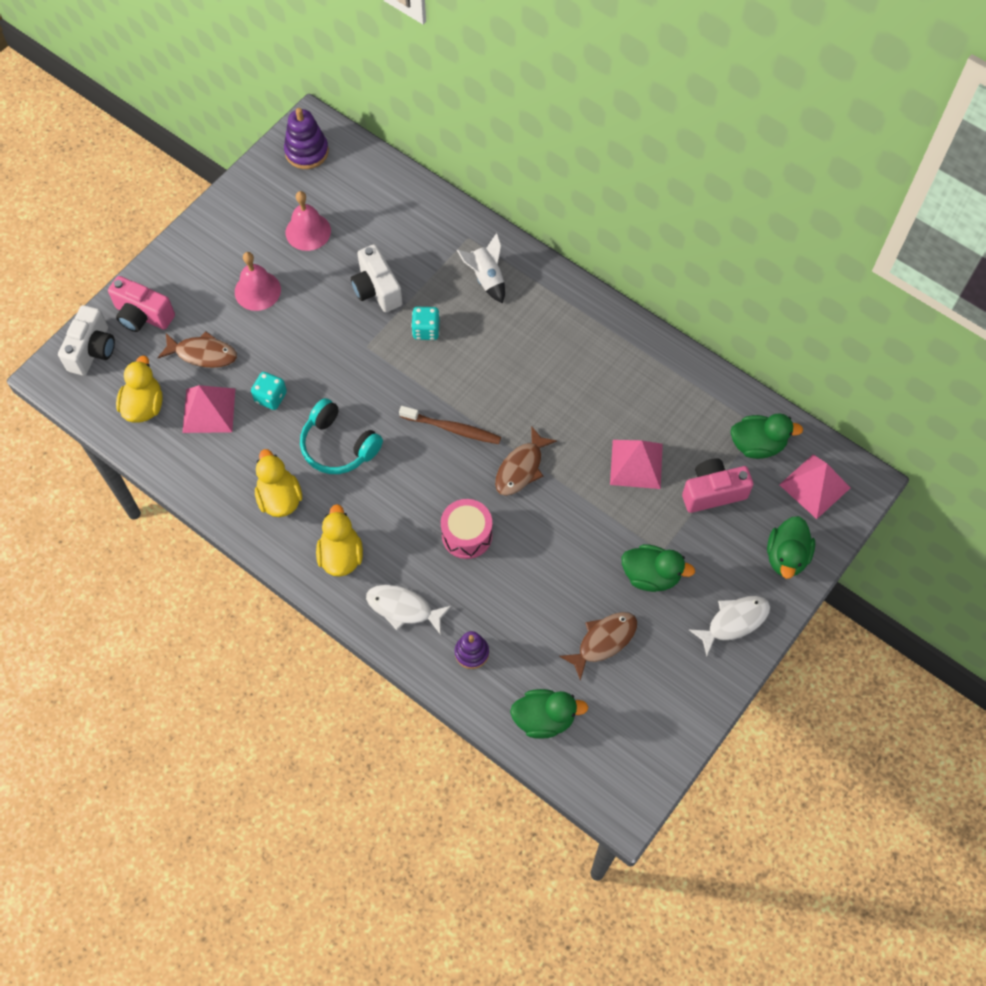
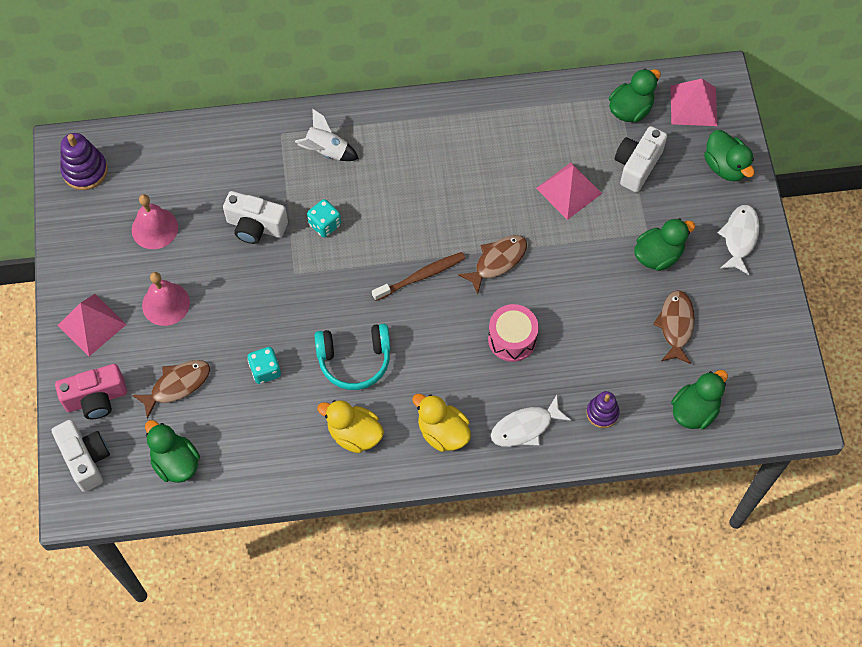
camera: 45 degrees left, 0 degrees up
(144, 406) = (175, 462): yellow duck -> green duck
(209, 410) = (229, 421): pink pyramid -> pink pyramid (91, 324)
(521, 468) = (497, 261): brown fish -> brown fish turned 120 degrees counterclockwise
(713, 492) = (637, 166): pink camera -> white camera

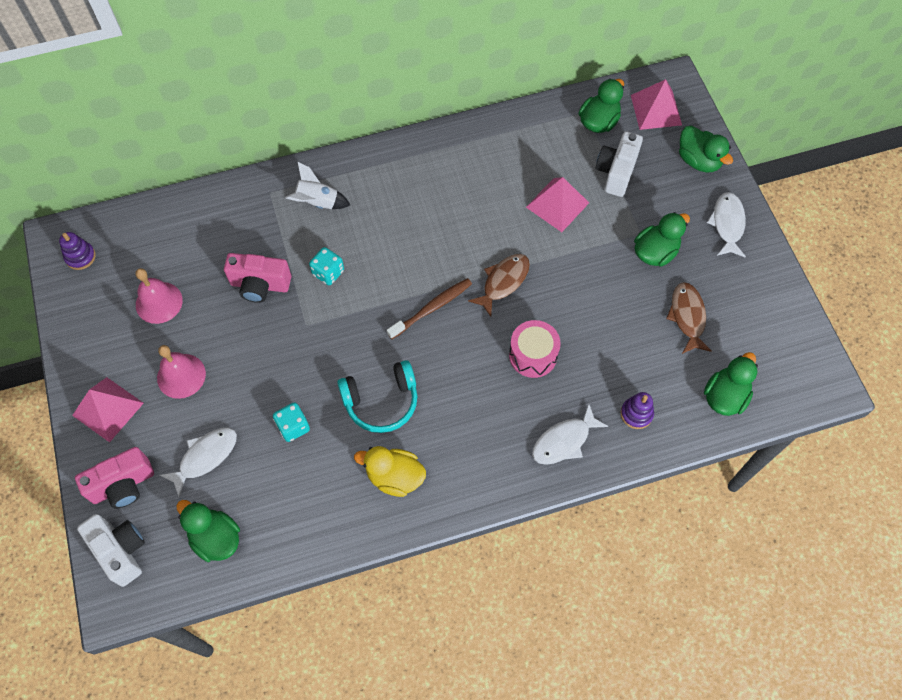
camera: 10 degrees left, 0 degrees up
(85, 171) = (80, 257): purple stacking toy -> purple stacking toy, size x0.66
(177, 385) = (205, 457): brown fish -> white fish
(255, 226) = (260, 285): white camera -> pink camera
(442, 432) = (483, 460): yellow duck -> none

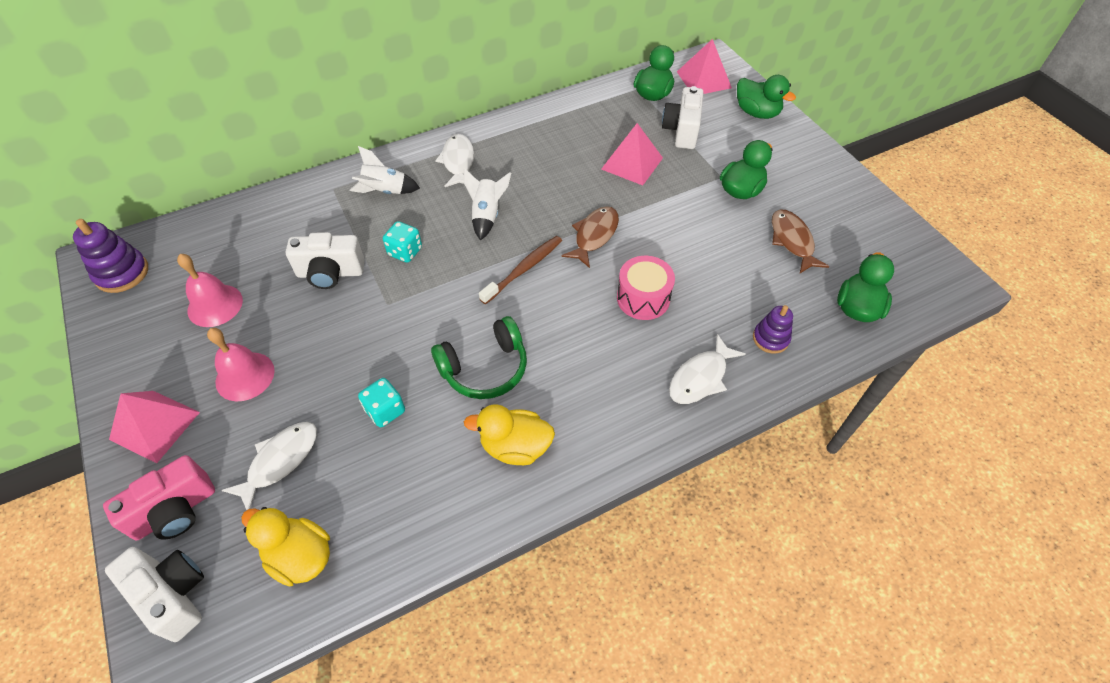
camera: 10 degrees left, 10 degrees down
(80, 257) = (122, 273): purple stacking toy -> purple stacking toy, size x1.51
(216, 538) = (300, 556): green duck -> yellow duck
(260, 285) = (330, 273): pink camera -> white camera
(381, 401) = (485, 368): turquoise headphones -> green headphones
(408, 244) = (487, 215): none -> white rocket
(727, 224) = (802, 158): white fish -> white fish (458, 161)

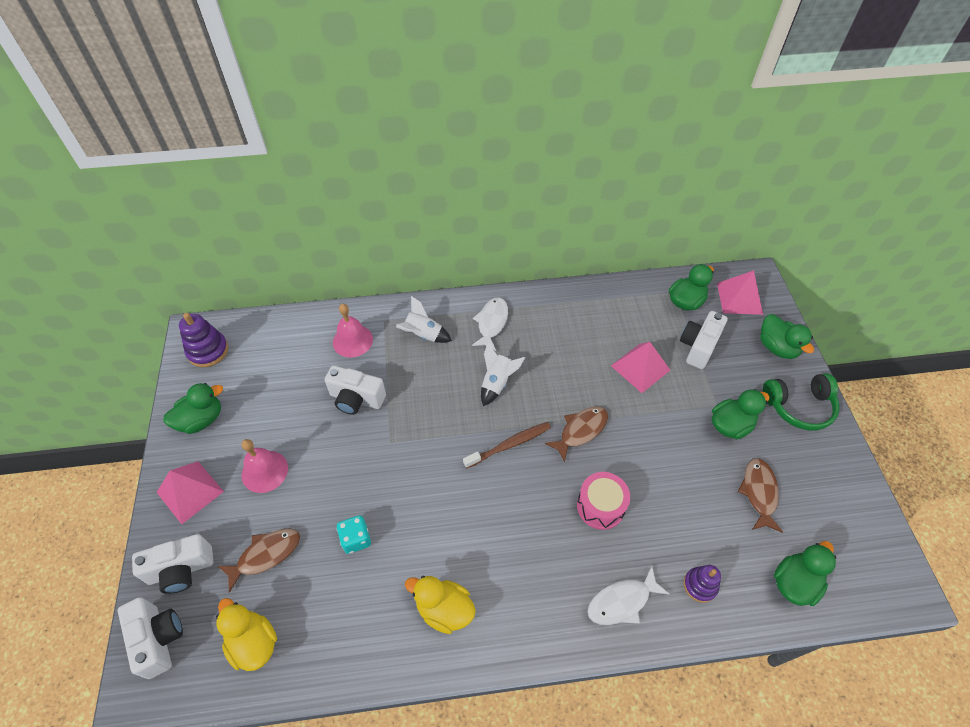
camera: 20 degrees right, 0 degrees up
(141, 346) = (201, 420): none -> green duck
(175, 511) = (181, 570): pink camera -> white camera
(215, 305) = (263, 401): pink bell -> pink bell (352, 341)
(280, 461) = (265, 555): white fish -> brown fish
(405, 252) = (420, 397): turquoise dice -> none
(485, 368) = (445, 528): green headphones -> green headphones (799, 406)

